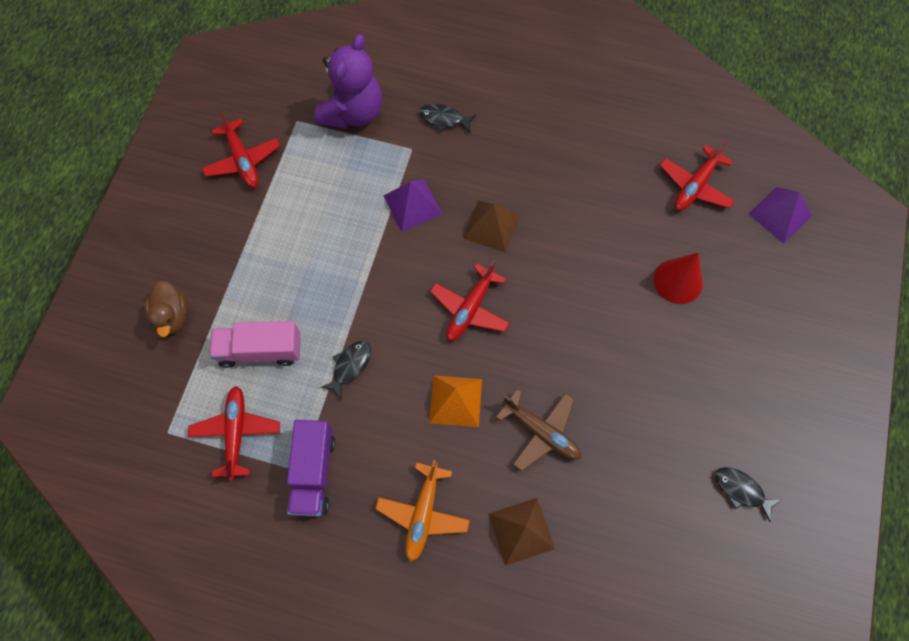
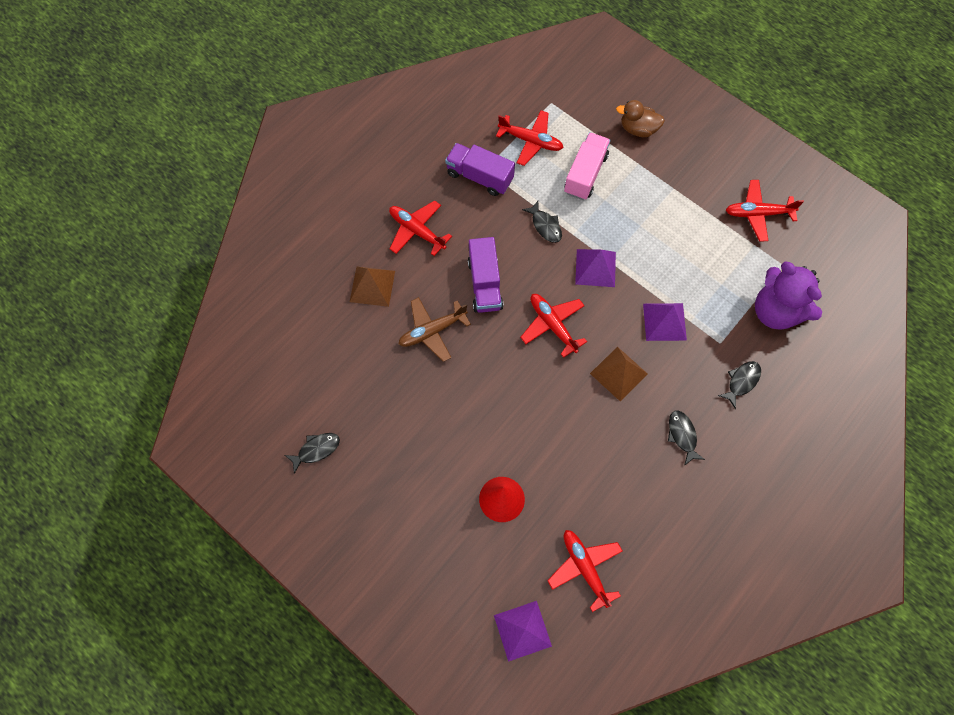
camera: 115 degrees right, 0 degrees up
(380, 292) = (595, 267): none -> purple pyramid
(423, 513) = (417, 231): orange plane -> red plane
(455, 401) = (485, 284): orange pyramid -> purple truck
(525, 150) = (682, 435): none -> black fish

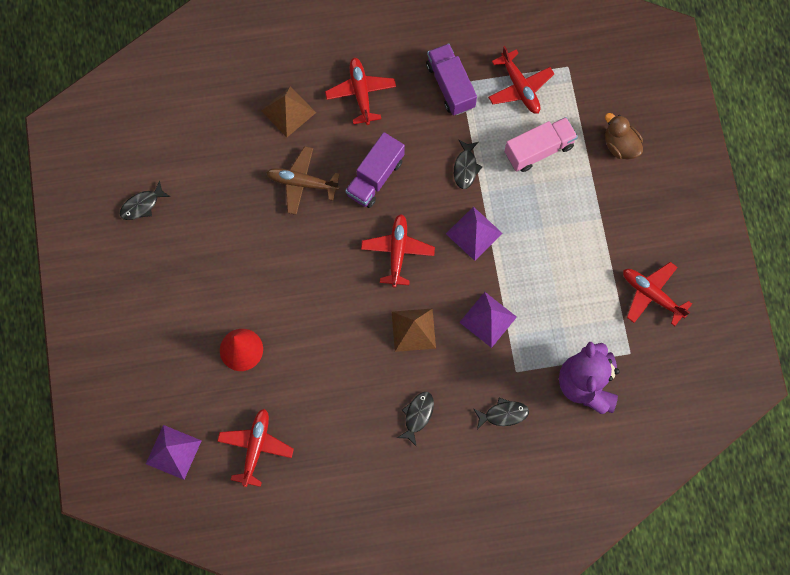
camera: 40 degrees right, 5 degrees up
(316, 450) = (142, 205): black fish -> black fish turned 135 degrees clockwise

